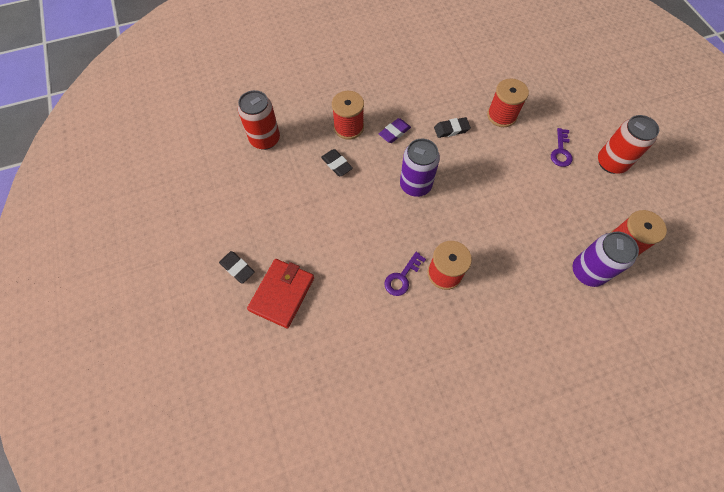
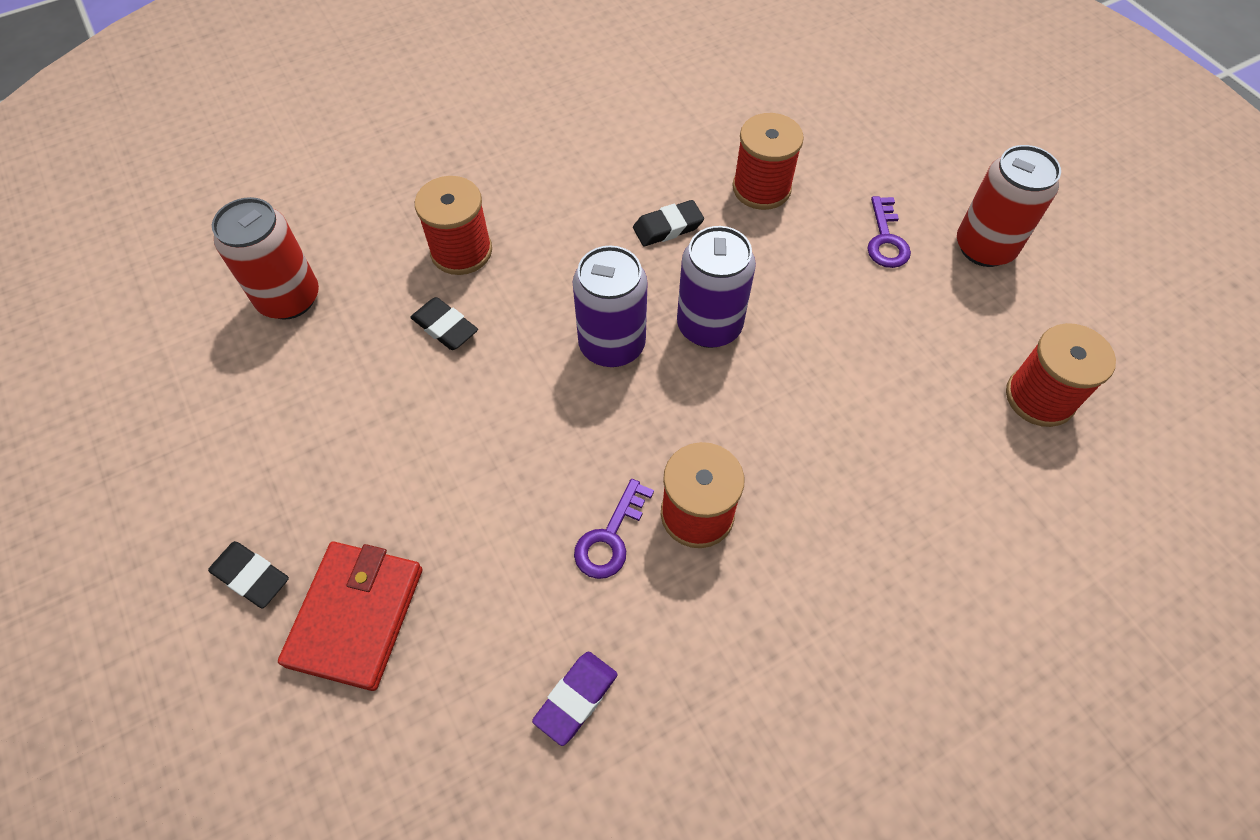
camera: 10 degrees left, 5 degrees down
(394, 132) = (555, 248): purple eraser -> purple eraser (576, 698)
(587, 271) = (981, 464): purple can -> purple can (709, 326)

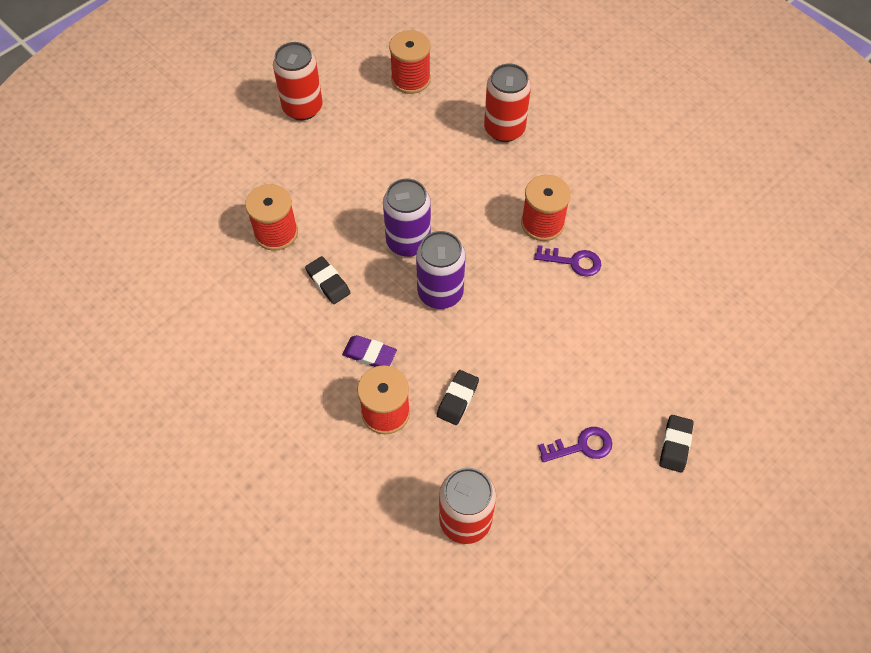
camera: 105 degrees left, 0 degrees up
(355, 616) = (672, 376): red wallet -> none
(576, 698) = (666, 256): purple eraser -> purple eraser (369, 354)
(886, 239) = (308, 157): purple key -> purple key (581, 446)
(911, 512) = (504, 129): none -> red can

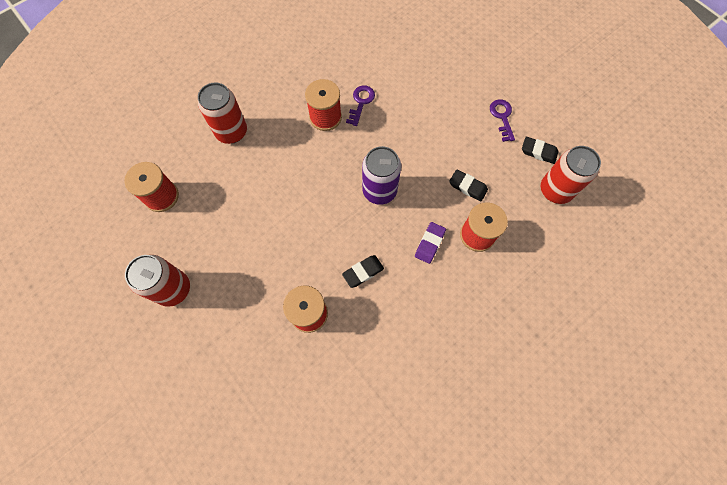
camera: 85 degrees left, 10 degrees up
(408, 242) = (331, 210): purple can -> none
(675, 445) = (500, 67): black eraser -> black eraser (538, 152)

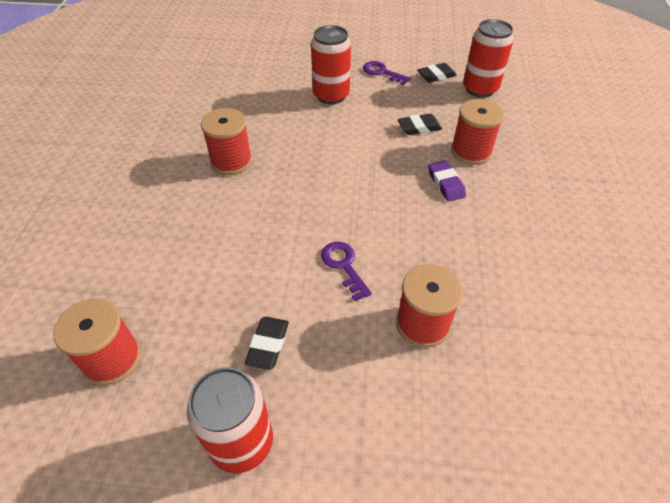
camera: 45 degrees left, 20 degrees down
(231, 132) = (138, 237): red can -> red can (331, 95)
(361, 102) = (253, 131): purple key -> purple key (344, 266)
(363, 272) = (423, 247): black eraser -> black eraser (268, 345)
(379, 191) = (353, 178): purple can -> none

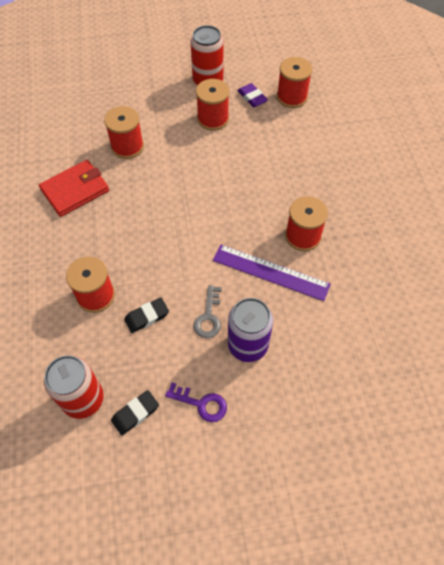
camera: 165 degrees right, 10 degrees up
(268, 345) = (213, 119): black eraser -> red spool
(283, 138) = (270, 272): none -> purple ruler
(331, 95) = (247, 345): red can -> purple can
(344, 266) = (183, 170): purple key -> none
(359, 118) = (208, 316): none -> grey key
(446, 184) = (117, 253): purple eraser -> purple eraser (252, 97)
(504, 269) = (75, 190): none -> red wallet

